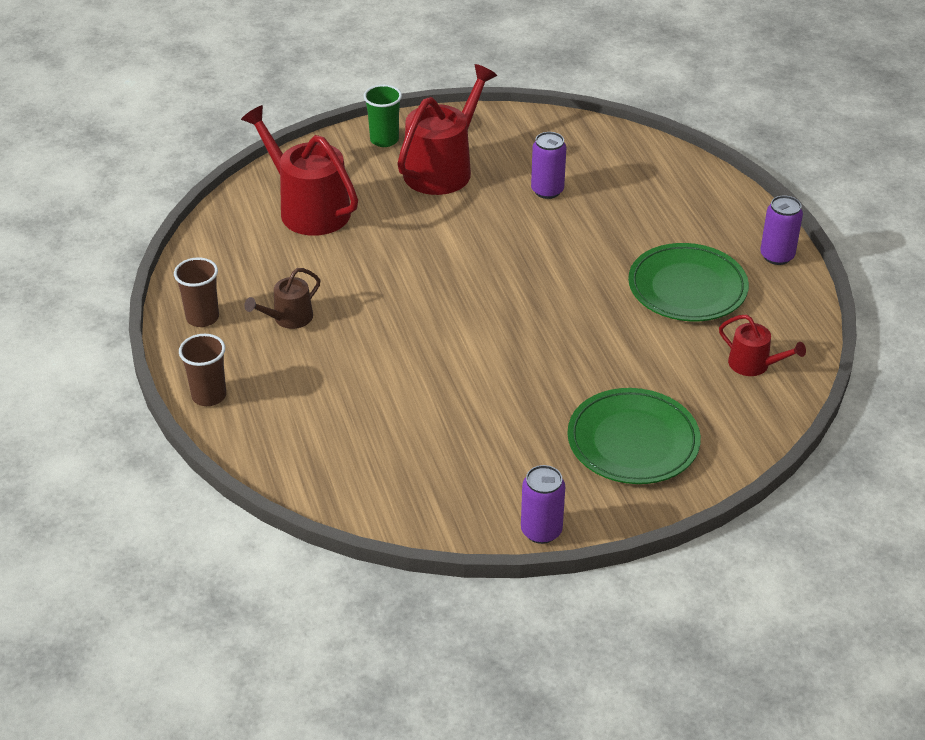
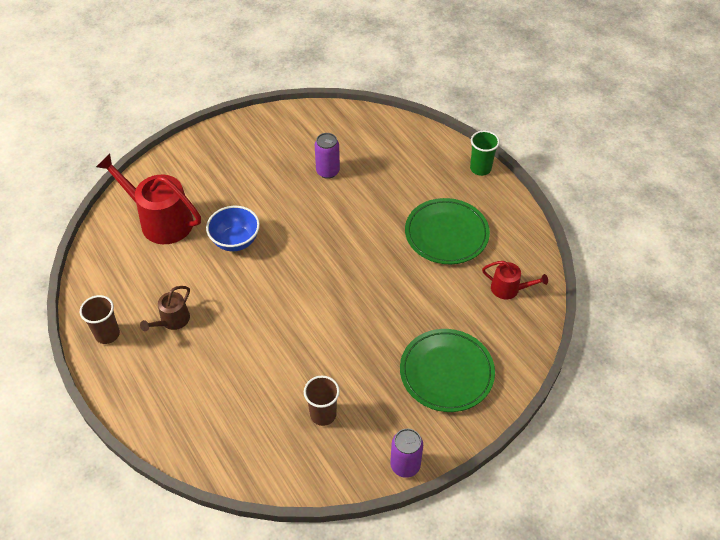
camera: 15 degrees left, 10 degrees up
(209, 396) = (131, 403): brown cup -> brown cup (323, 414)
(384, 140) = (200, 150): green cup -> green cup (480, 168)
(398, 247) = (235, 241): none -> blue bowl
(442, 169) = (249, 167): red watering can -> none
(777, 256) = (498, 195): purple can -> none

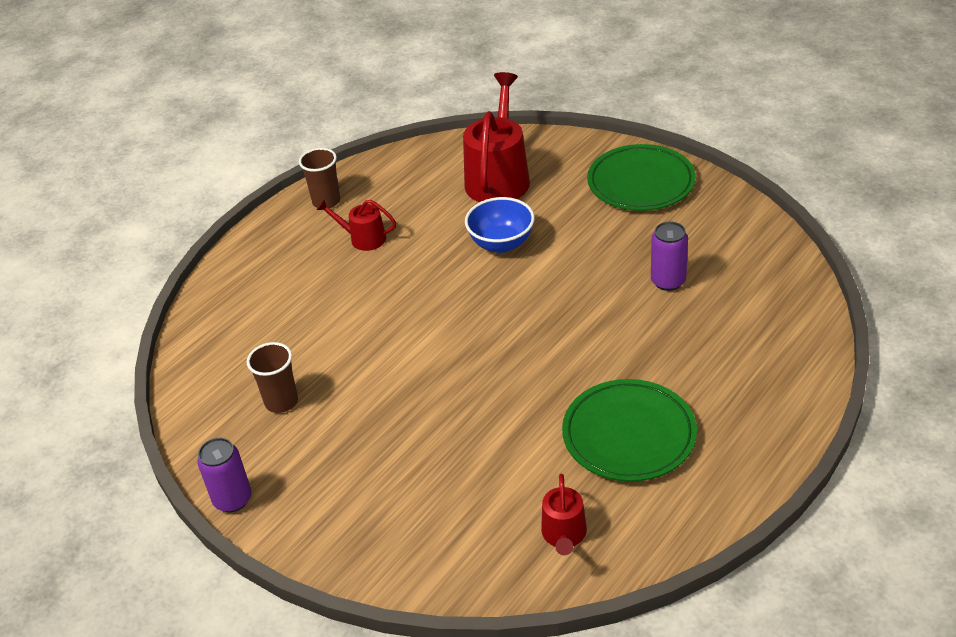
camera: 75 degrees right, 10 degrees down
(172, 320) = (363, 238): brown watering can -> red watering can
(446, 372) = (385, 502): green plate -> green plate (641, 183)
(480, 168) = (789, 438): green cup -> none

